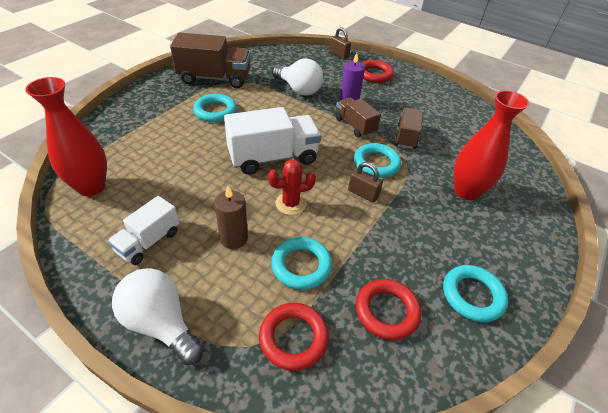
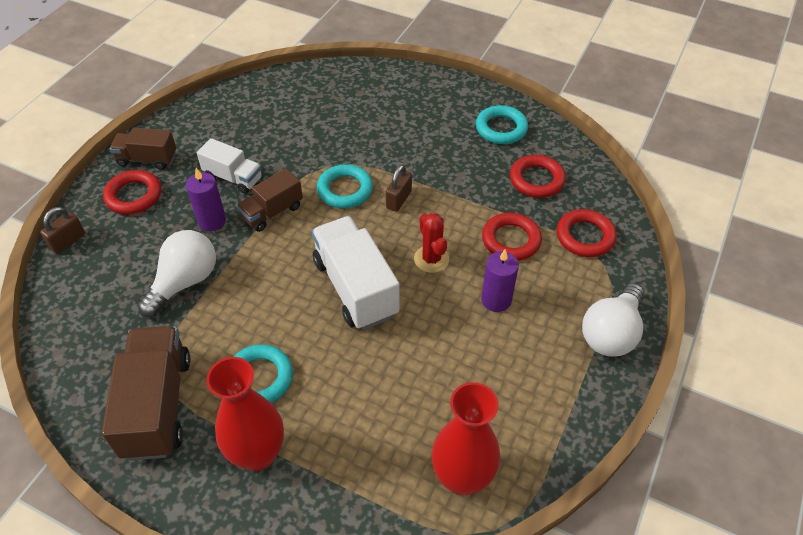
camera: 95 degrees left, 5 degrees up
(148, 241) = (526, 377): white truck -> white truck (233, 178)
(234, 238) = (496, 300): brown candle -> purple candle
(301, 265) = (511, 240): turquoise ring -> red ring
(406, 136) = (287, 164): brown truck -> brown truck (147, 159)
(466, 191) = (374, 121): red vase -> red vase (258, 454)

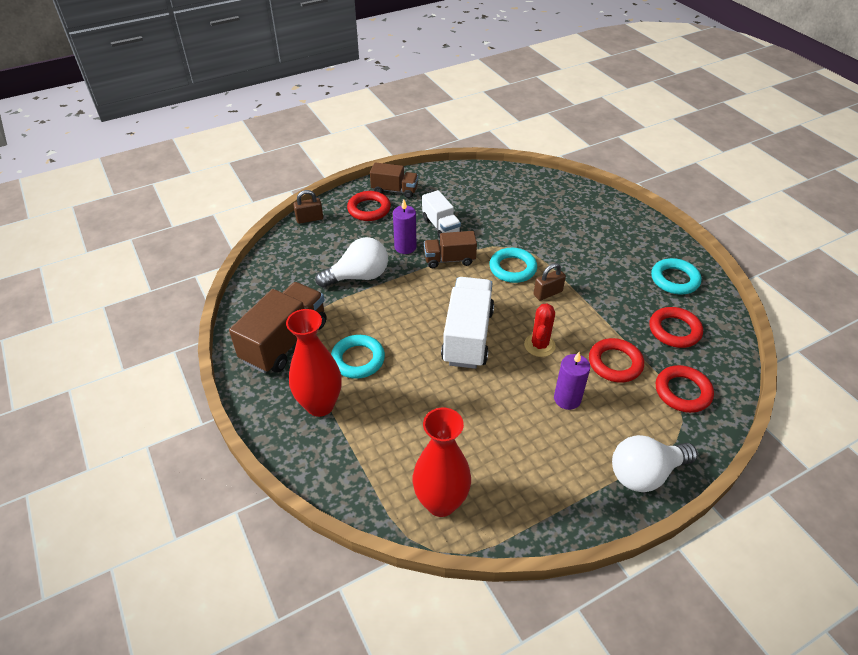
camera: 35 degrees right, 5 degrees down
(147, 159) = (394, 190): brown truck -> brown truck turned 150 degrees clockwise

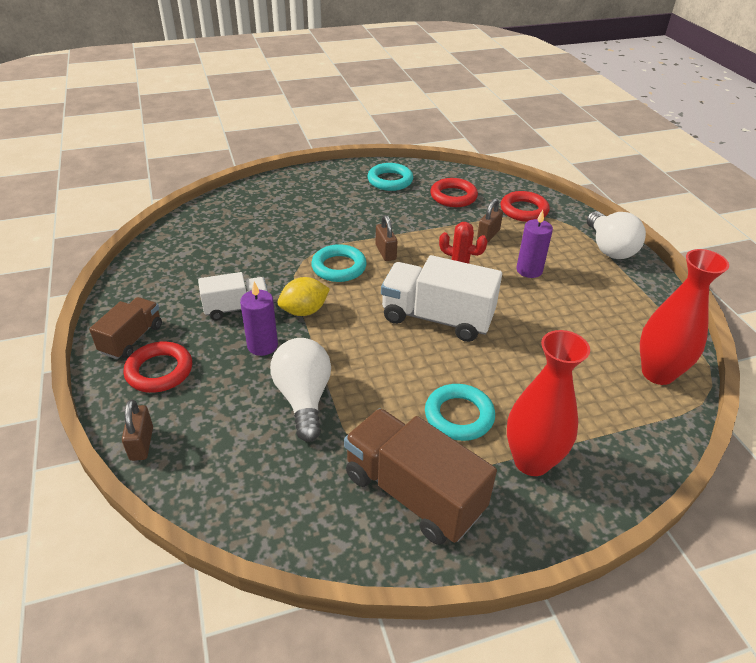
camera: 80 degrees left, 5 degrees down
(449, 260) = (304, 311): brown truck -> yellow lemon
(615, 363) = (488, 235): red ring -> brown padlock

